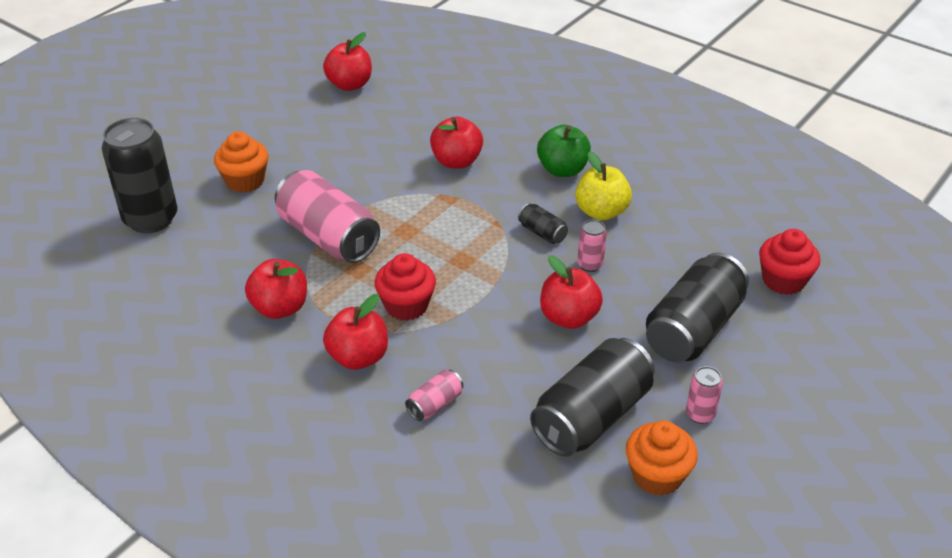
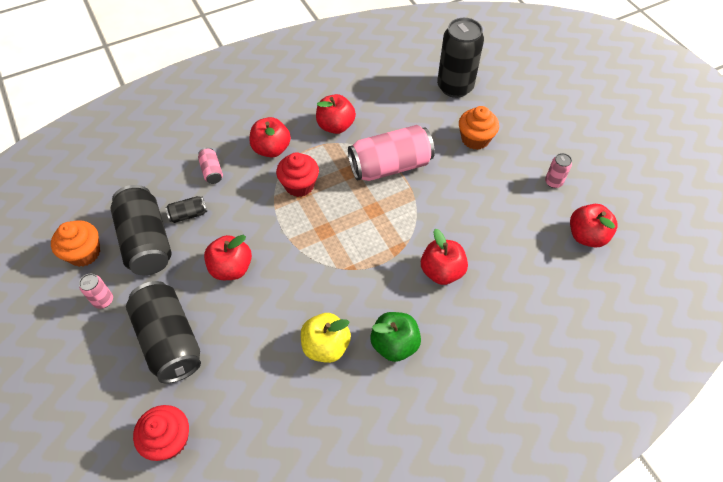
camera: 115 degrees right, 15 degrees up
(542, 233) = (324, 292): black can -> black can (188, 214)
(590, 265) = (272, 307): pink can -> pink can (553, 182)

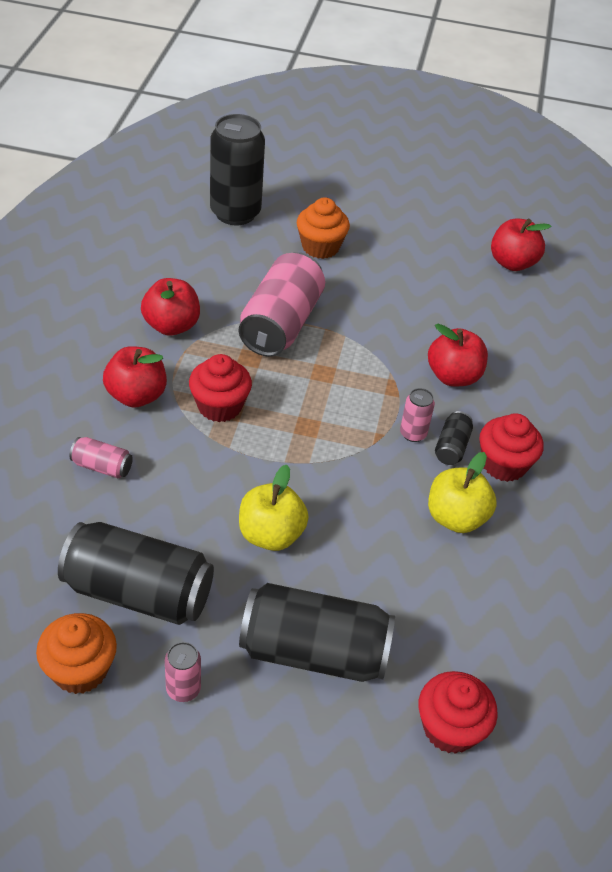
camera: 55 degrees left, 10 degrees down
(188, 214) = (144, 527): black can -> black can (451, 447)
(231, 268) = (271, 534): red apple -> yellow apple
(394, 344) = (503, 464): green apple -> red cupcake
(553, 182) = (432, 239): pink can -> pink can (413, 433)

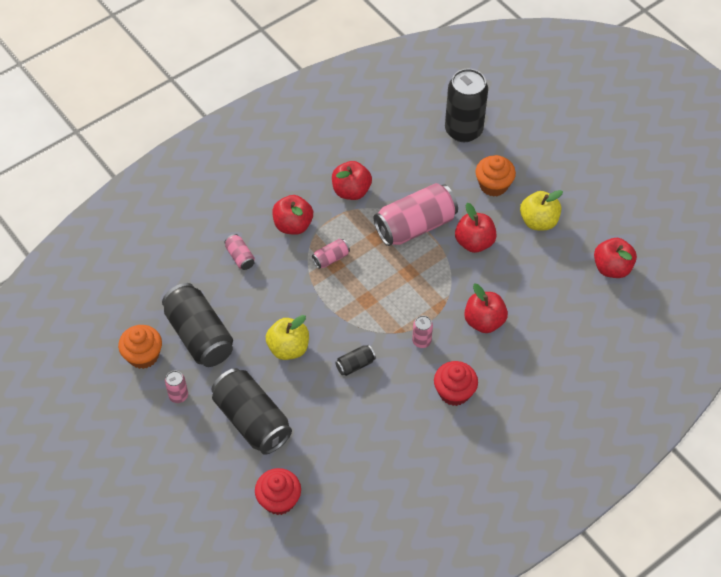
camera: 45 degrees right, 10 degrees up
(219, 406) = (331, 258): red cupcake -> pink can
(359, 307) = (474, 242): none -> red apple
(451, 447) = (435, 363): black can -> black can (355, 365)
(456, 517) = (394, 403): yellow apple -> yellow apple (538, 221)

